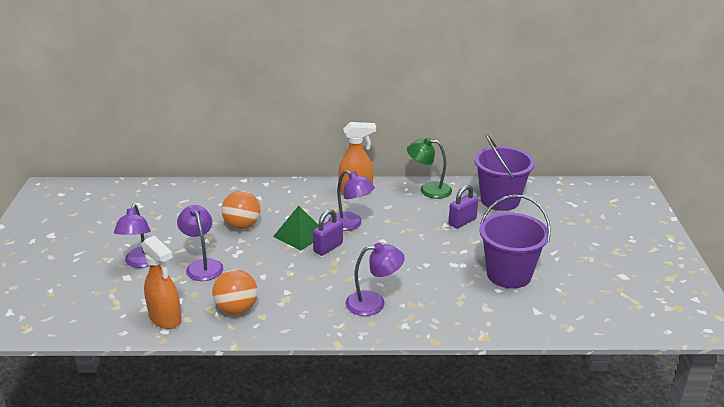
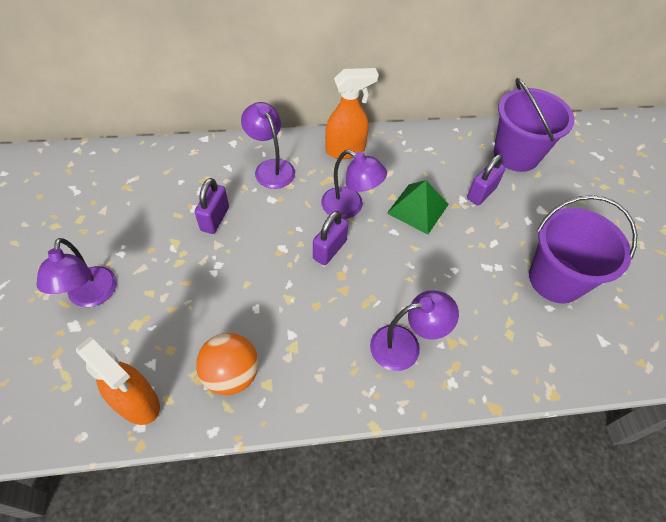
camera: 10 degrees left, 25 degrees up
(202, 265) = (174, 295): purple lamp -> purple lamp (271, 168)
(242, 226) = (215, 219): orange ball -> purple padlock
(300, 235) = (290, 229): green pyramid -> green pyramid (417, 208)
(428, 190) = (430, 142): green lamp -> none

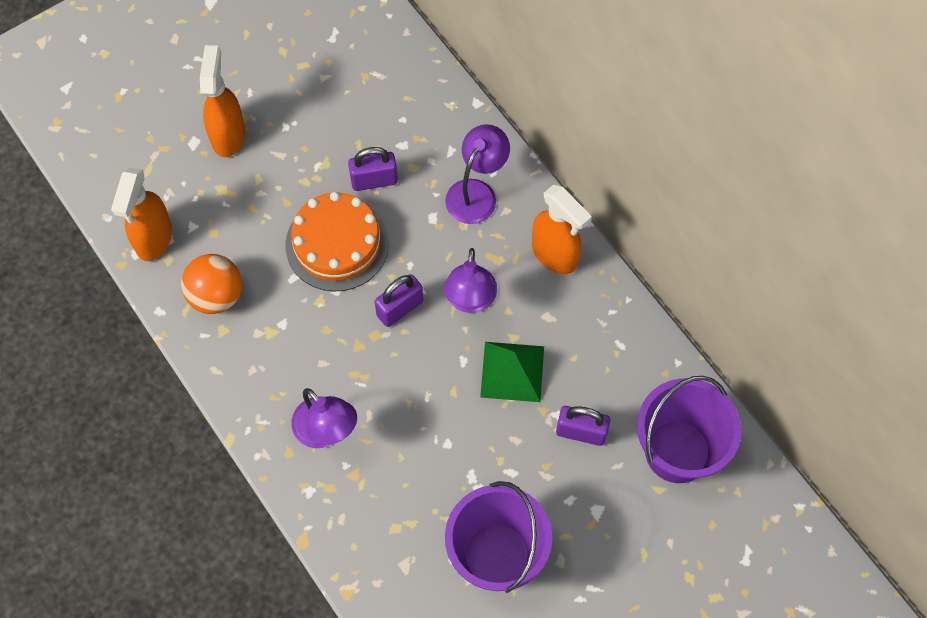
camera: 65 degrees right, 10 degrees up
(91, 296) = (228, 135): purple lamp -> orange spray bottle
(248, 265) = (337, 244): none -> orange cake
(329, 250) = (400, 308): purple padlock -> purple padlock turned 45 degrees counterclockwise

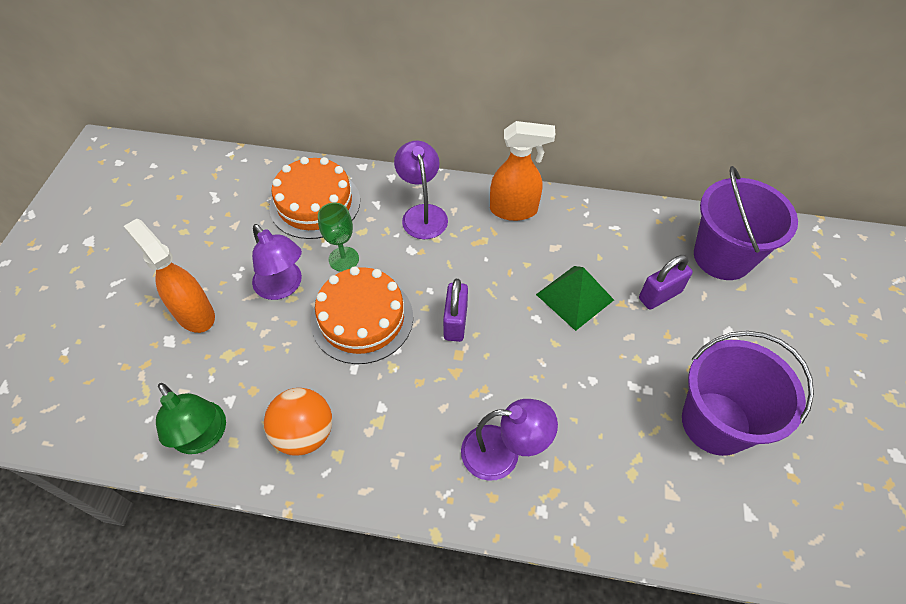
camera: 45 degrees left, 10 degrees down
(153, 239) = (204, 437): orange spray bottle -> green lamp
(374, 180) = (343, 259): purple padlock -> green goblet
(402, 108) = (315, 203): none -> orange cake
(470, 300) = (495, 278): purple lamp -> purple lamp (283, 287)

